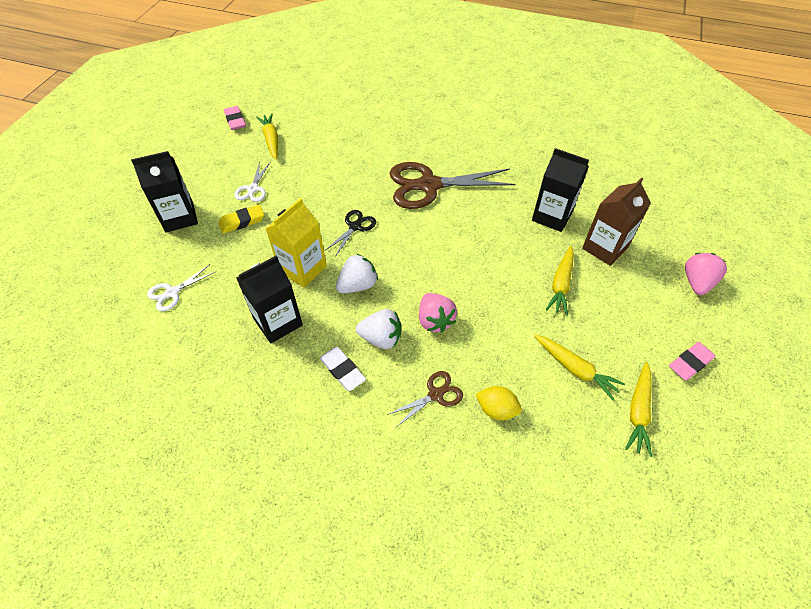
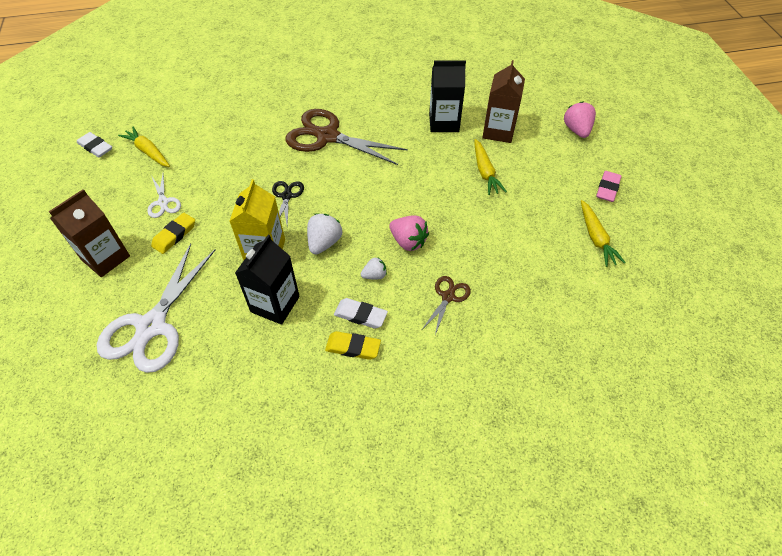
camera: 30 degrees left, 0 degrees up
(172, 292) = (152, 326): white scissors -> white scissors, size x2.11
(179, 217) = (106, 258): black carton -> brown carton
(235, 120) = (95, 147): pink eraser -> white eraser
(315, 397) = (353, 347): none -> yellow eraser
(381, 338) = (374, 275): white strawberry -> white strawberry, size x0.61
(429, 185) = (327, 136): brown scissors -> brown scissors turned 60 degrees clockwise
(496, 409) = (500, 285): yellow lemon -> none
(575, 369) = (535, 229): yellow carrot -> none

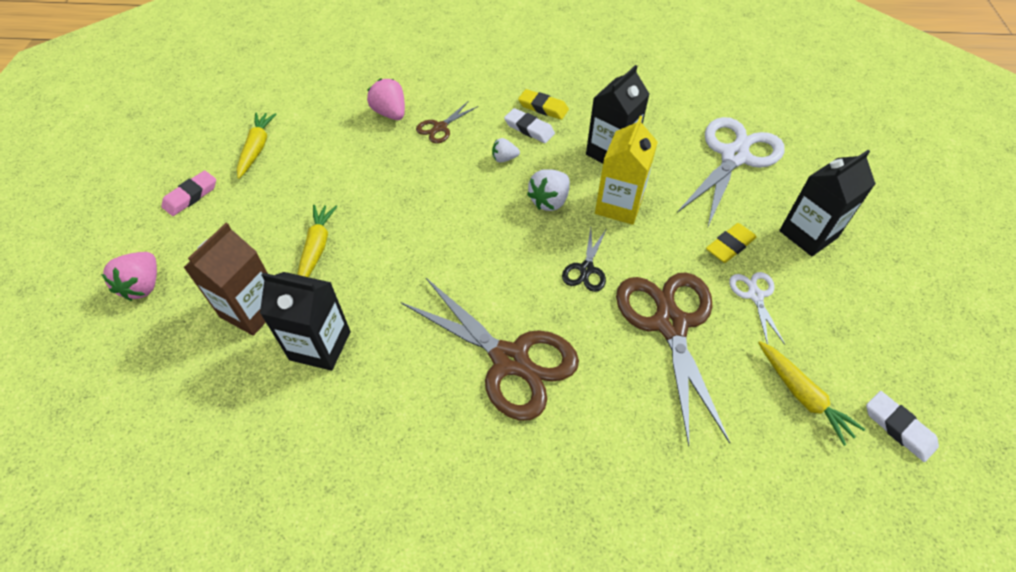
camera: 165 degrees left, 0 degrees up
(106, 258) = (808, 234): brown carton -> black carton
(227, 173) = (670, 324): none -> brown scissors
(408, 242) = (455, 184): pink strawberry -> pink strawberry (390, 113)

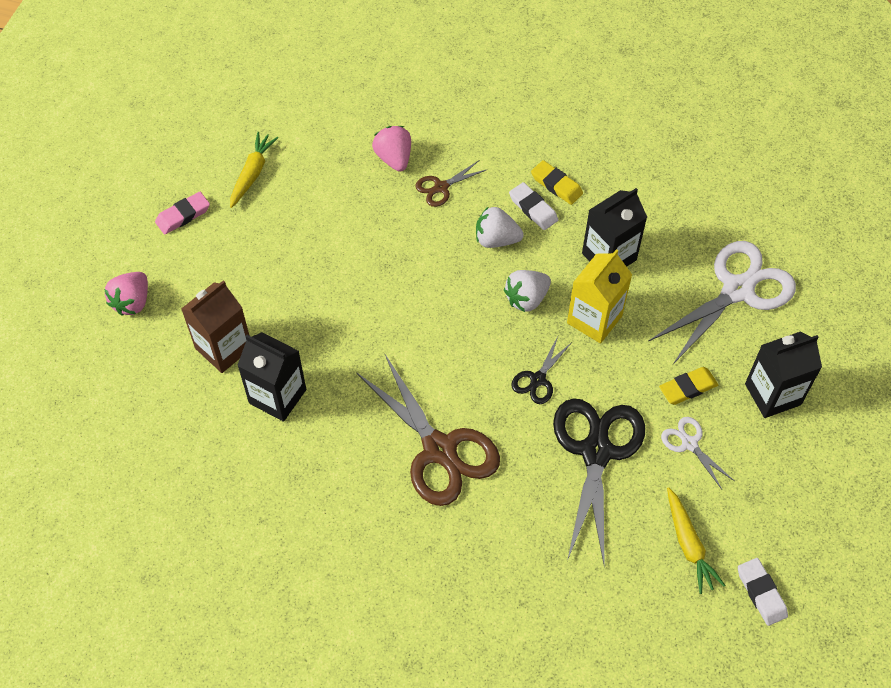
camera: 15 degrees right, 5 degrees up
(316, 249) = (291, 300): yellow carrot -> none
(504, 158) = (496, 239): white strawberry -> white strawberry, size x1.65
(670, 324) = (596, 451): brown scissors -> black scissors
(755, 295) = (689, 443): white scissors -> white scissors turned 45 degrees counterclockwise

